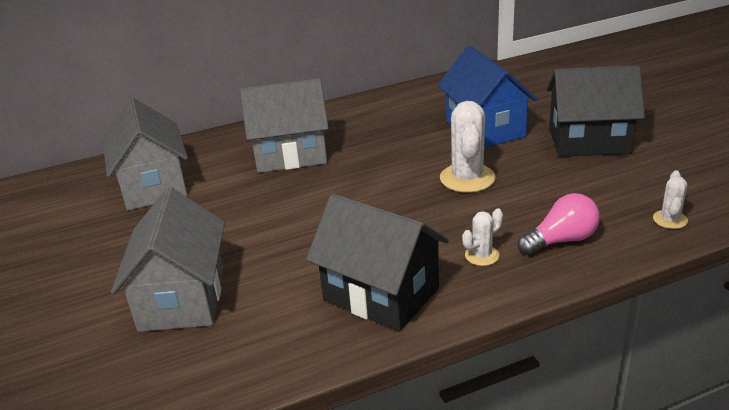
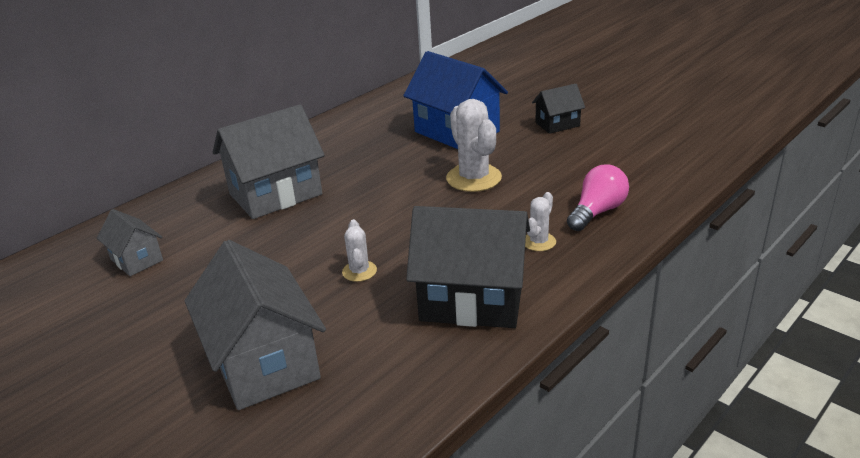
camera: 25 degrees left, 0 degrees up
(153, 186) = (136, 260): grey house -> grey house, size x0.52
(589, 141) = (557, 124): black house -> black house, size x0.52
(670, 220) = (671, 174): white cactus -> white cactus (359, 271)

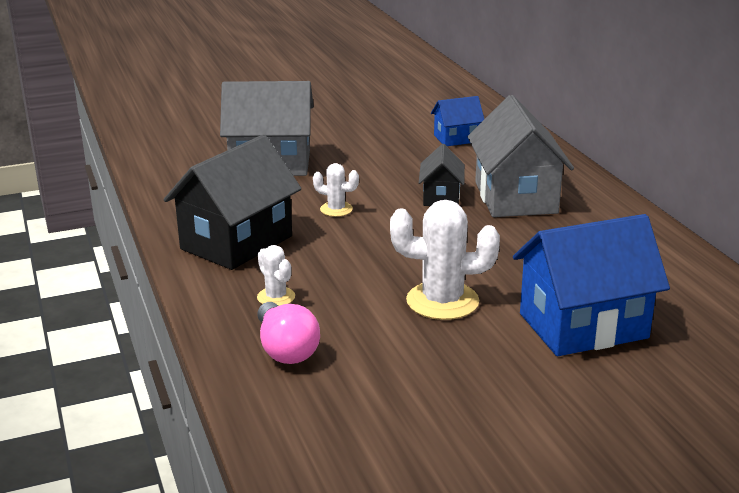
camera: 115 degrees right, 5 degrees down
(136, 260) = (456, 138): grey house -> blue house
(557, 124) = (541, 412): black house -> black house (441, 197)

